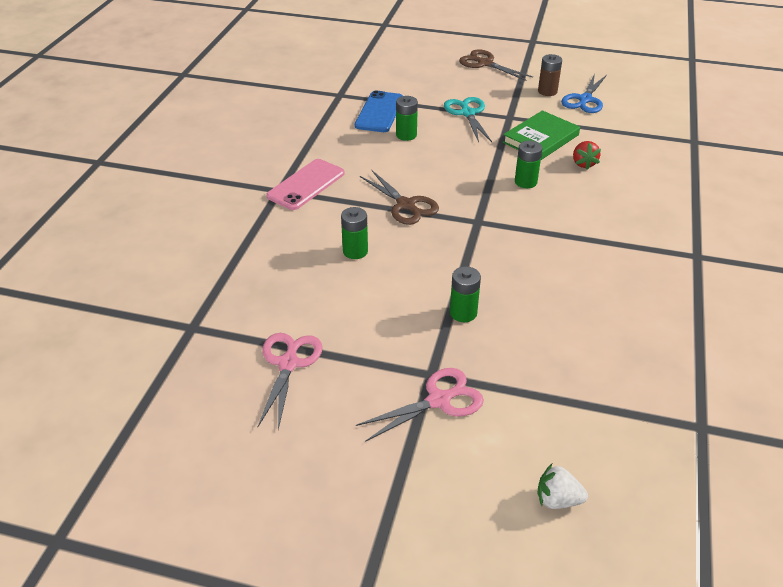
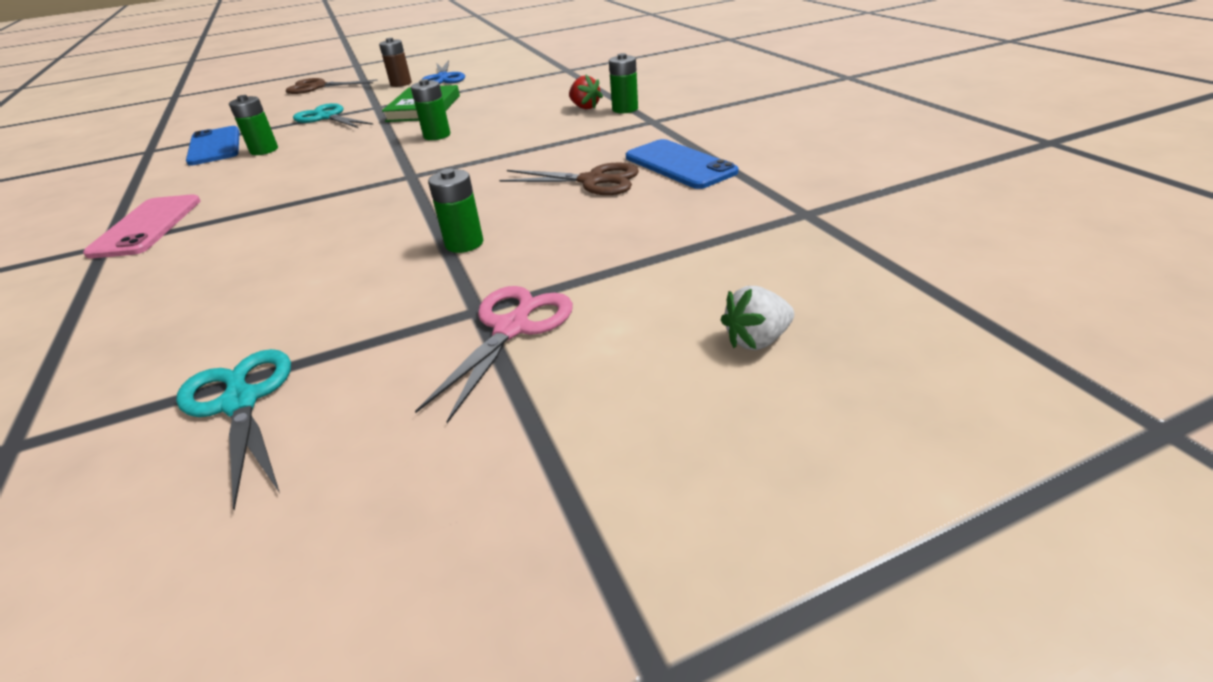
camera: 35 degrees left, 5 degrees down
(288, 364) = (241, 402): pink scissors -> turquoise scissors
(355, 251) = (268, 252): green battery -> green battery (625, 109)
(405, 205) = (308, 194): brown scissors -> brown scissors (592, 181)
(583, 164) = (483, 108): red strawberry -> red strawberry (585, 107)
(666, 321) = (679, 165): none -> blue phone

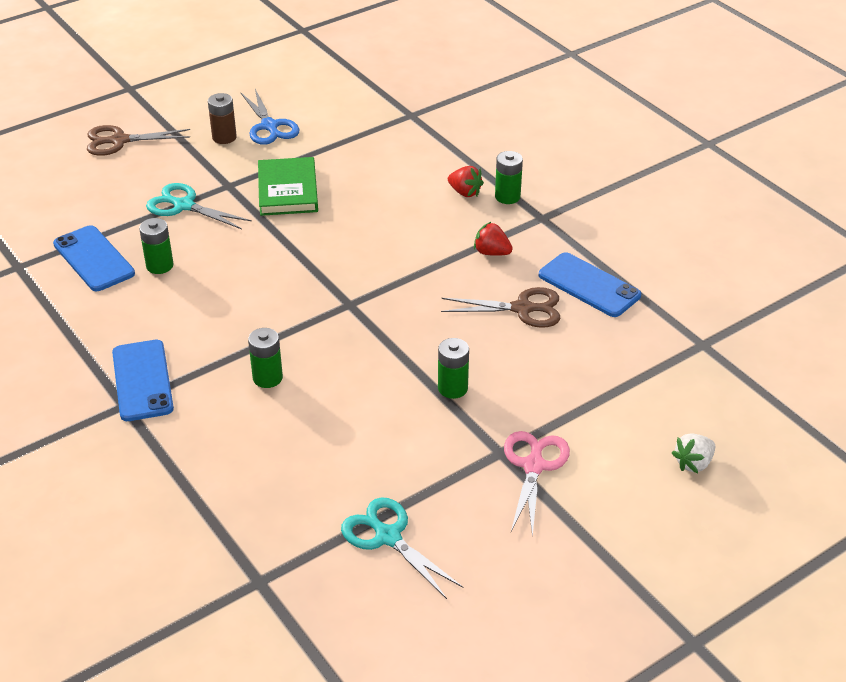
camera: 15 degrees left, 5 degrees up
(147, 226) = (142, 380): pink phone -> blue phone
(437, 135) = (335, 241): green battery -> green battery (267, 378)
(585, 142) = (491, 252): none -> red strawberry

